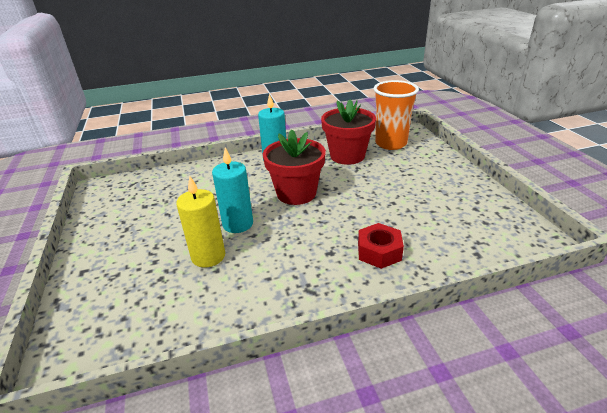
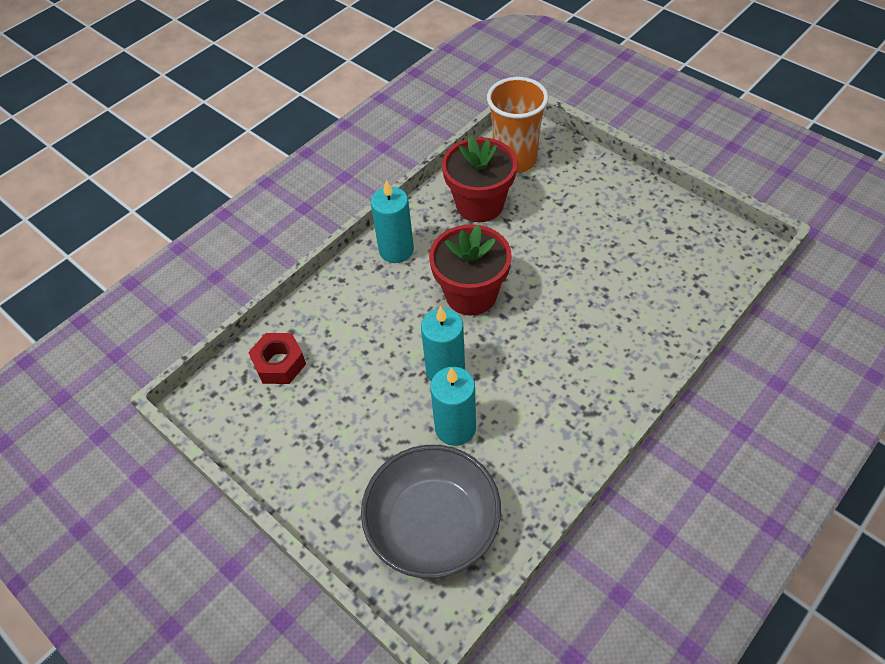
camera: 30 degrees left, 20 degrees up
(129, 304) = (433, 524): none -> grey bowl
(208, 256) = (455, 428): yellow candle -> turquoise candle
(379, 252) = (618, 334): red nut -> red nut (279, 363)

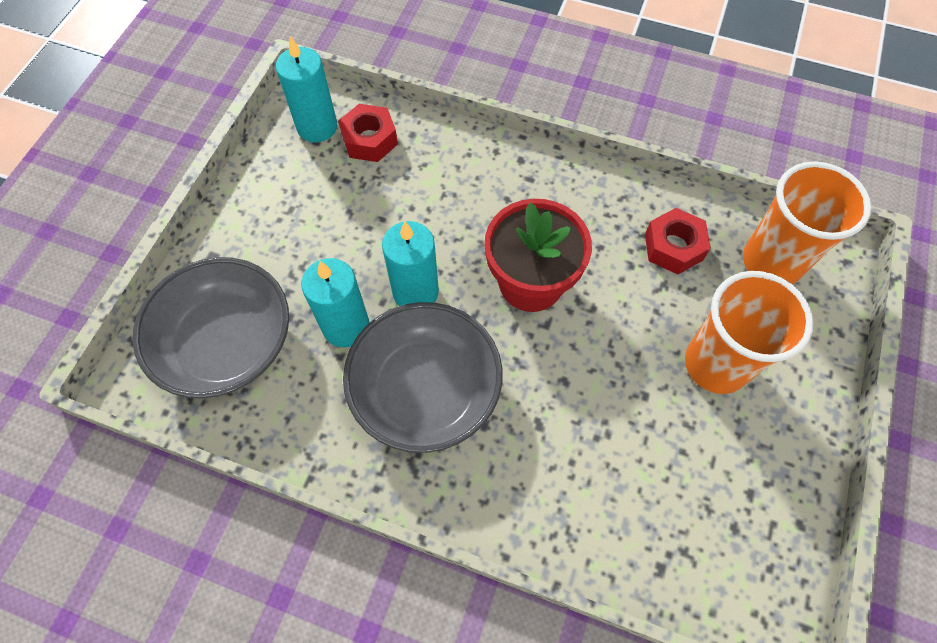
camera: 65 degrees right, 10 degrees up
(396, 250) = (560, 186): turquoise candle -> turquoise candle (317, 127)
(479, 204) = (673, 247): red flower pot -> red nut
(533, 387) = (425, 390): none -> grey bowl
(576, 215) = (716, 364): none -> orange cup

